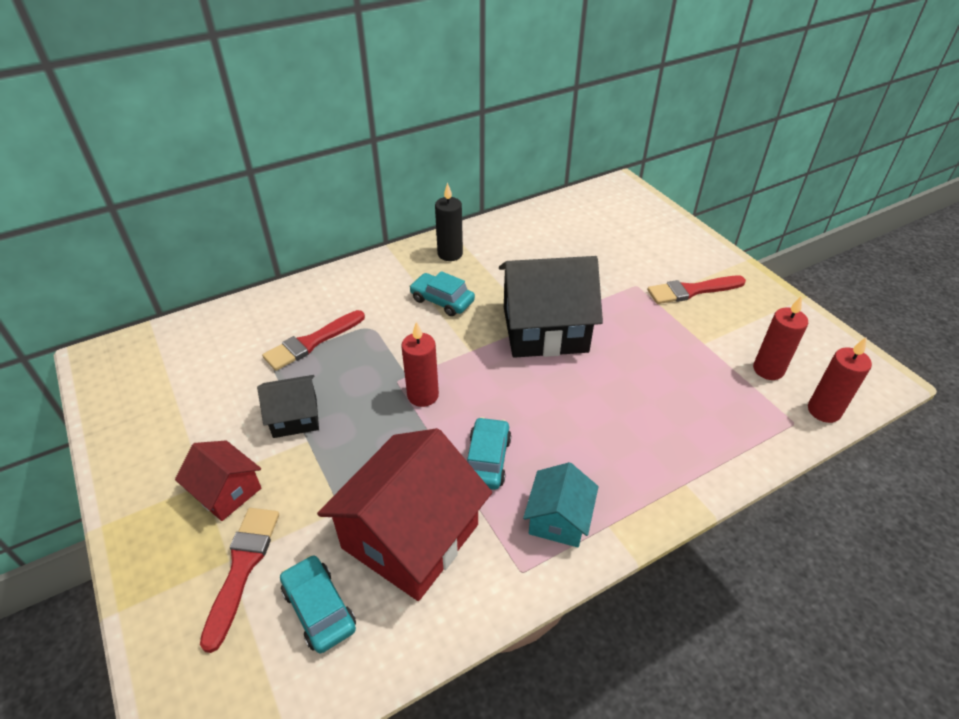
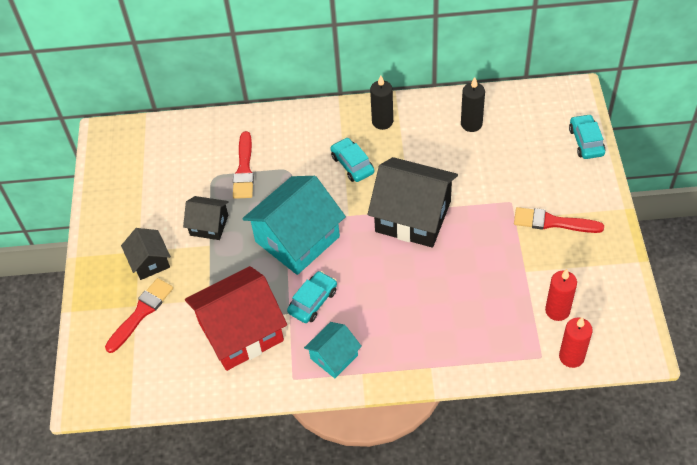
camera: 30 degrees right, 10 degrees up
(227, 491) = (150, 262): red house -> black house
(312, 342) = (244, 169): red brush -> red brush turned 75 degrees counterclockwise
(319, 609) = (172, 352): turquoise car -> turquoise car (586, 141)
(423, 395) = (297, 239): red candle -> turquoise house
(544, 232) = (471, 124): none -> black candle

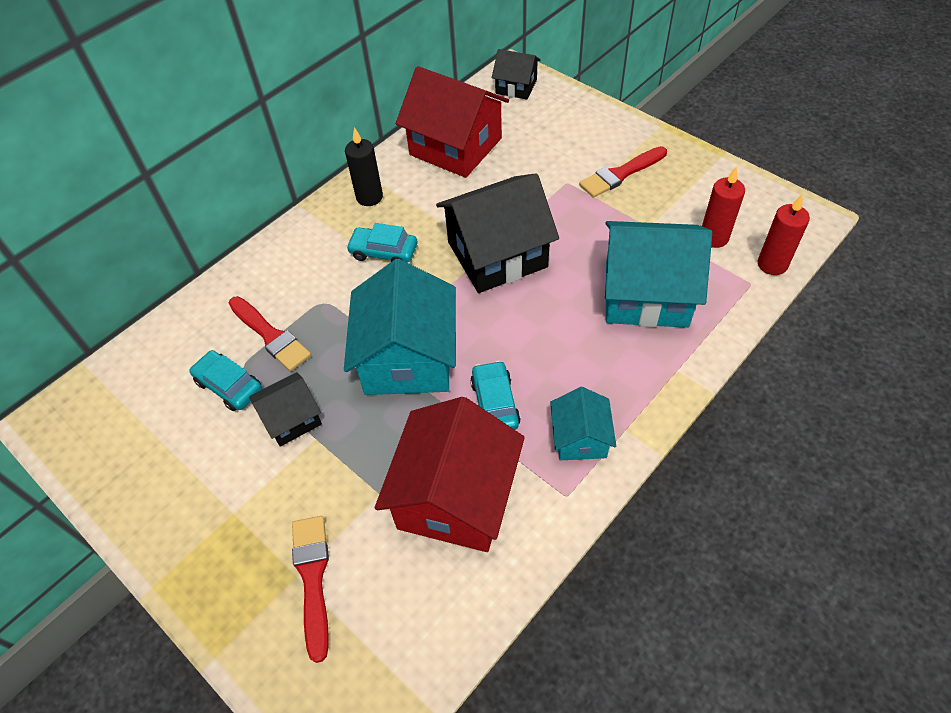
camera: 45 degrees left, 0 degrees up
(150, 262) = (260, 513): black house -> black house (516, 87)
(469, 310) = (646, 294): none -> turquoise house
(471, 124) = (455, 146): black candle -> red house
(586, 141) = (567, 99): turquoise car -> turquoise car (229, 386)

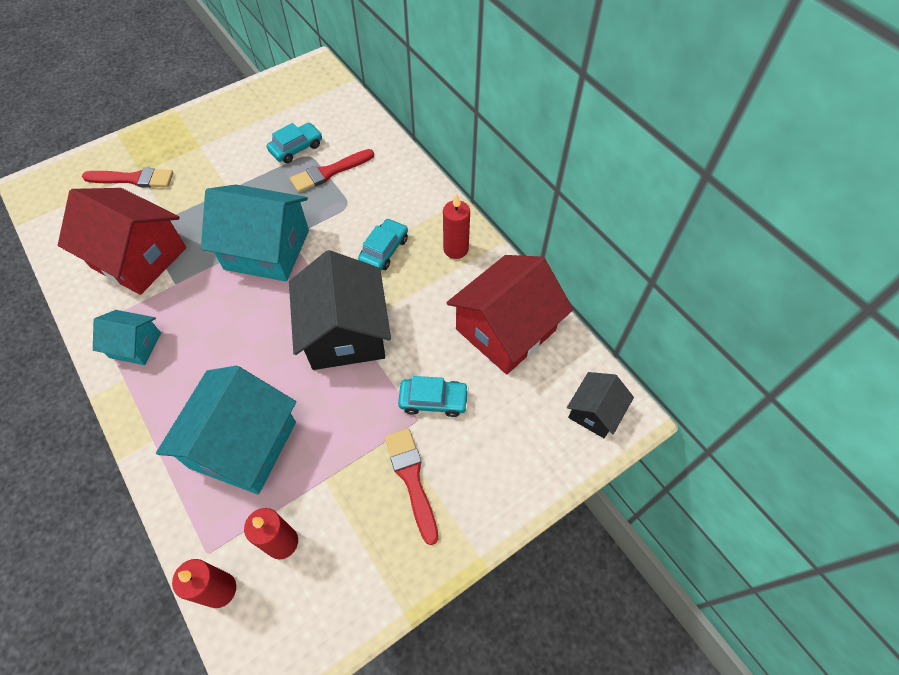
camera: 100 degrees right, 5 degrees up
(291, 419) = (251, 178): black house -> none
(369, 197) = (455, 249): black candle -> red candle
(495, 403) = (197, 296): turquoise car -> turquoise car (433, 400)

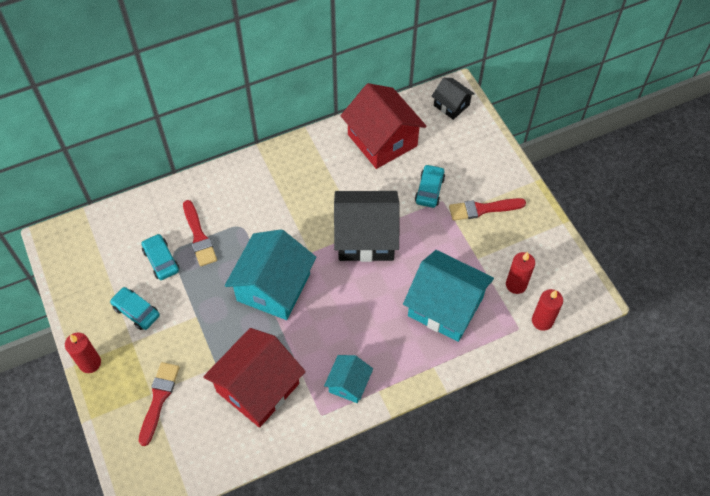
camera: 80 degrees left, 0 degrees up
(384, 250) = (294, 205): turquoise car -> turquoise car (136, 311)
(455, 249) = (305, 158): red candle -> red candle (90, 363)

